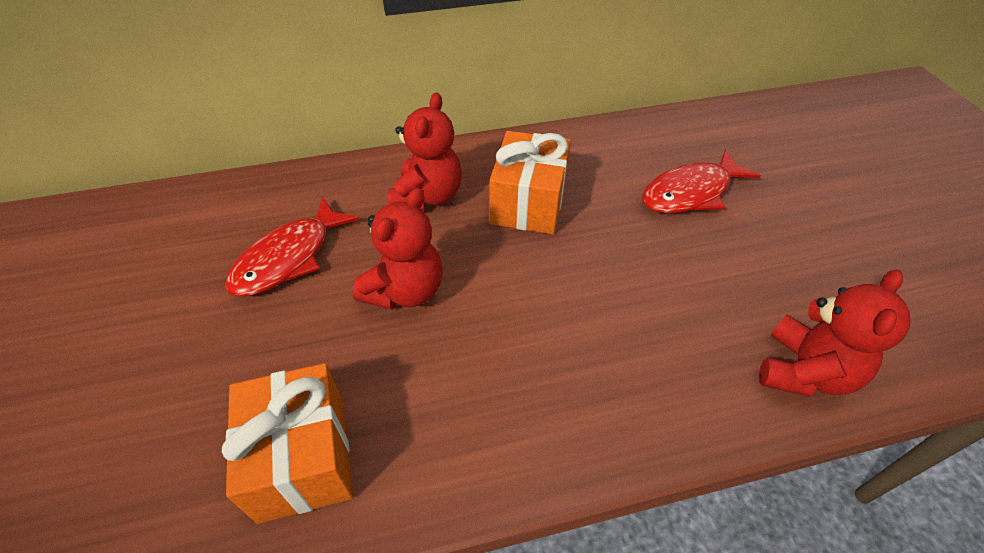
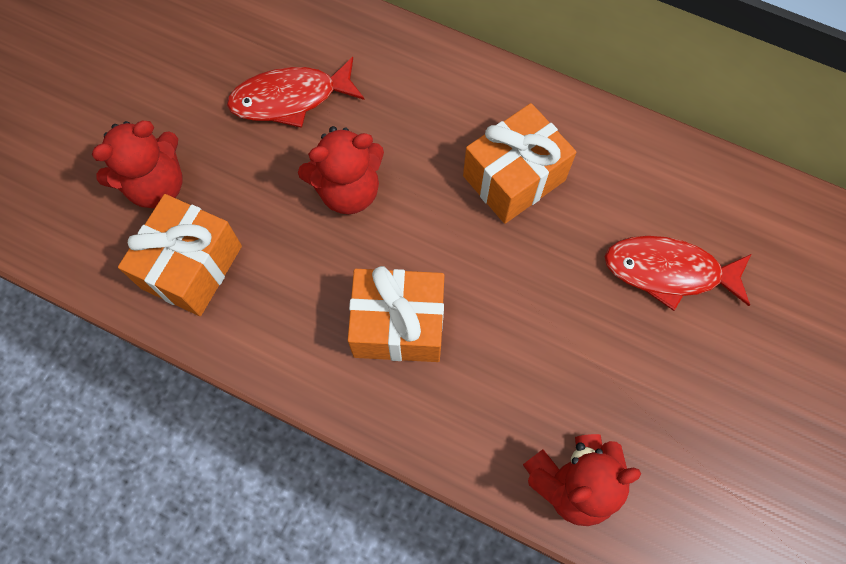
camera: 40 degrees right, 20 degrees up
(428, 197) = (438, 112): red teddy bear -> red teddy bear (157, 185)
(551, 360) = (398, 325): none -> orange gift

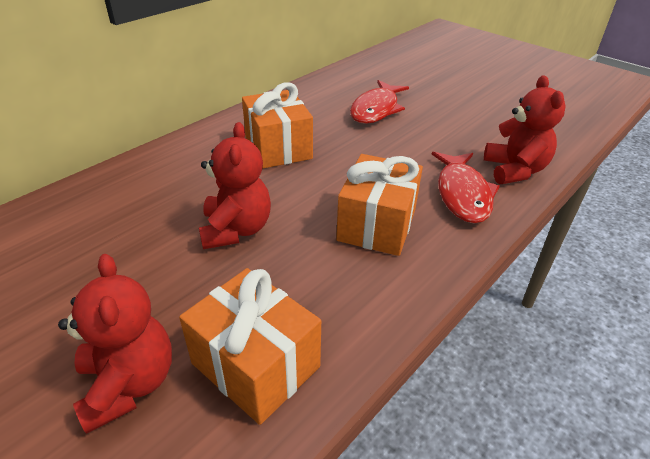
camera: 75 degrees left, 30 degrees down
(290, 98) = (111, 249): red fish -> red fish (462, 194)

